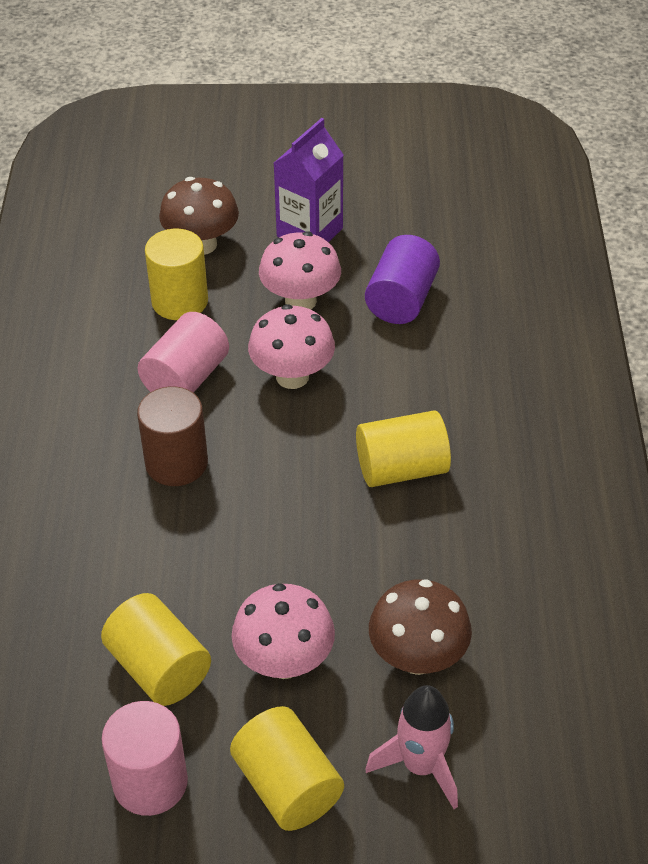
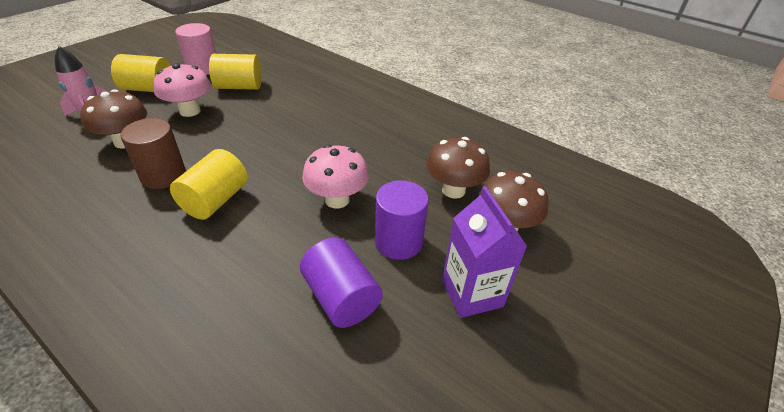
camera: 125 degrees right, 5 degrees down
(176, 463) = (331, 134): brown cylinder -> brown cylinder (163, 175)
(180, 301) = (453, 190): yellow cylinder -> brown mushroom
(186, 378) = (385, 162): pink cylinder -> none
(300, 301) = (398, 242): pink mushroom -> purple cylinder

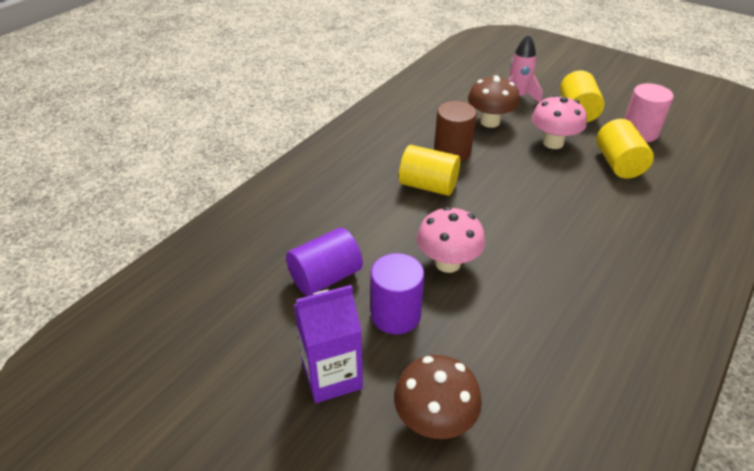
camera: 90 degrees right, 0 degrees up
(453, 190) = (491, 368): brown mushroom -> none

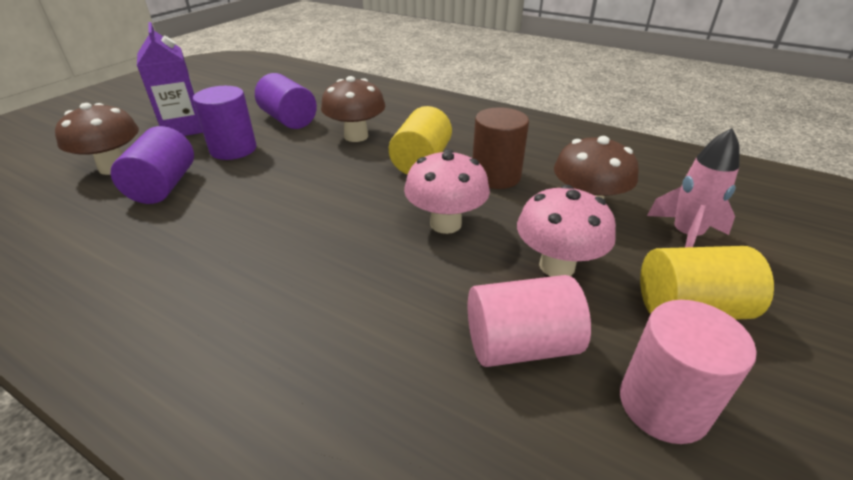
camera: 85 degrees right, 5 degrees down
(375, 224) = (356, 136): none -> brown mushroom
(447, 263) = (292, 173): pink mushroom -> pink mushroom (445, 224)
(474, 357) = (163, 186): none -> purple cylinder
(618, 164) = (520, 345): yellow cylinder -> pink cylinder

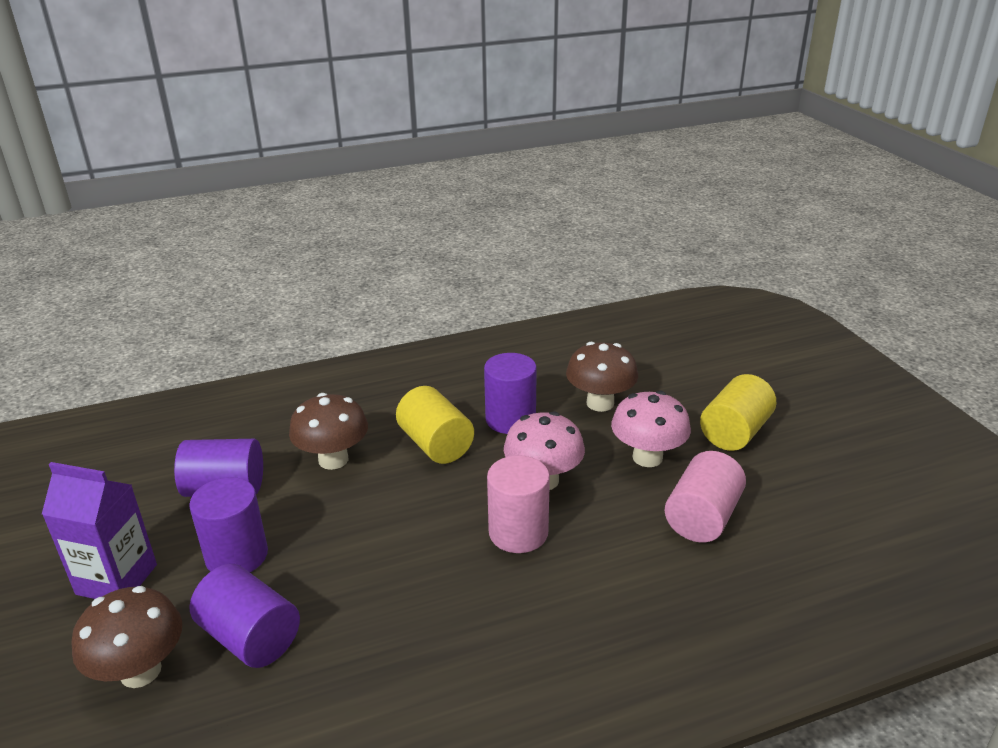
camera: 50 degrees left, 5 degrees down
(496, 176) = (510, 419): brown cylinder -> purple cylinder
(663, 405) = (790, 492): pink cylinder -> pink cylinder (518, 532)
(685, 236) = (675, 387): pink rocket -> none

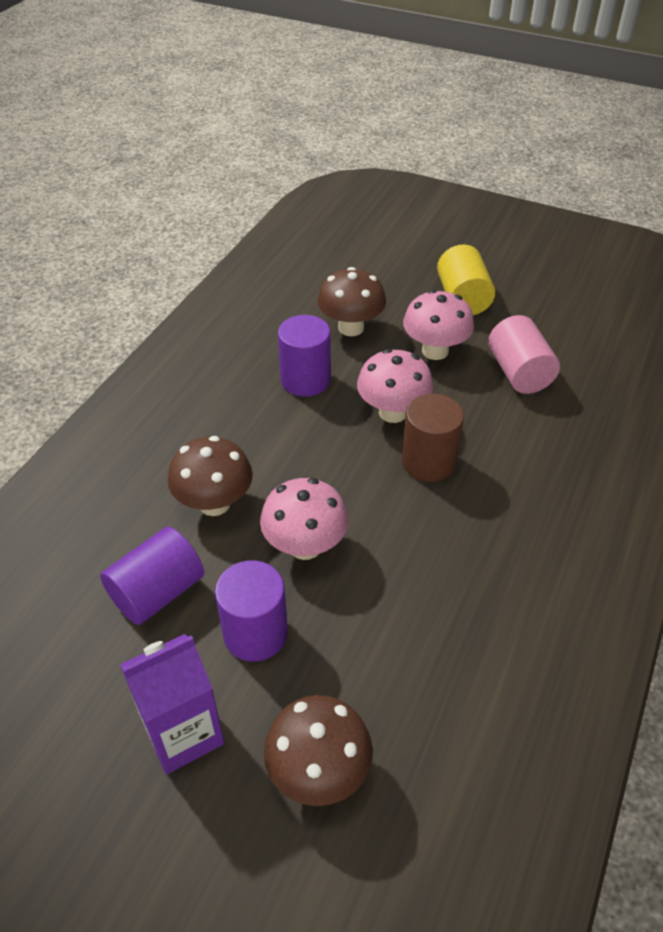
camera: 45 degrees left, 15 degrees up
(250, 637) = (360, 677): purple cylinder -> none
(346, 526) = (305, 546): none -> pink mushroom
(436, 444) = (278, 436): yellow cylinder -> none
(518, 532) = (428, 462): pink cylinder -> brown cylinder

